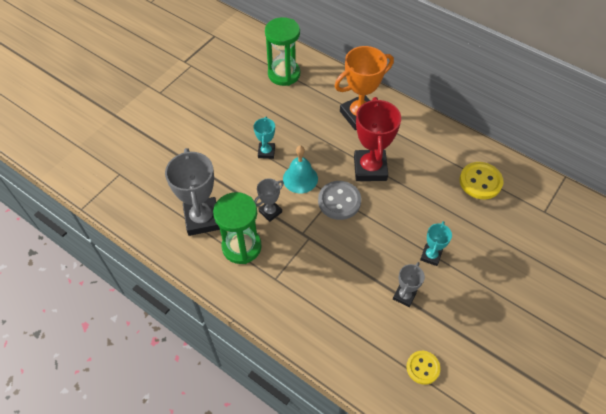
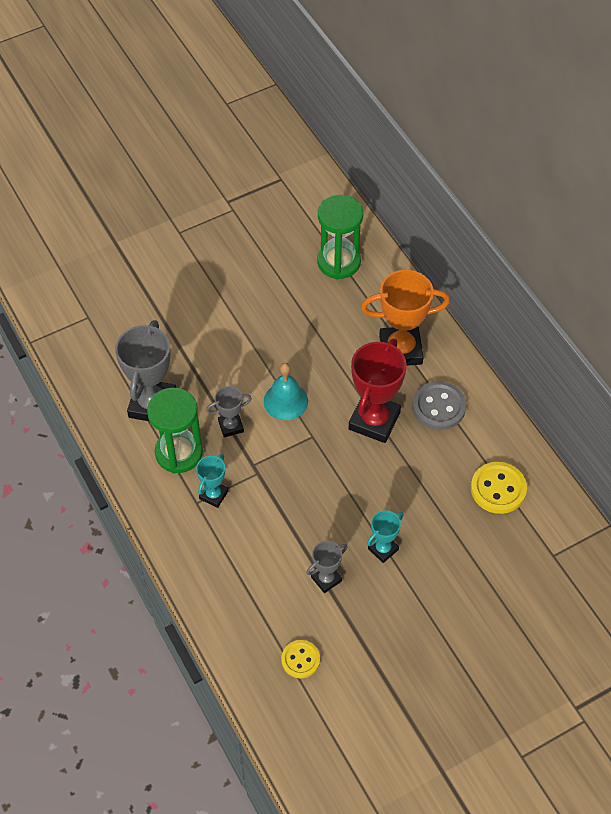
camera: 25 degrees right, 0 degrees up
(266, 152) = (264, 354): turquoise trophy -> turquoise trophy (213, 495)
(339, 201) = (315, 445): grey button -> grey button (439, 407)

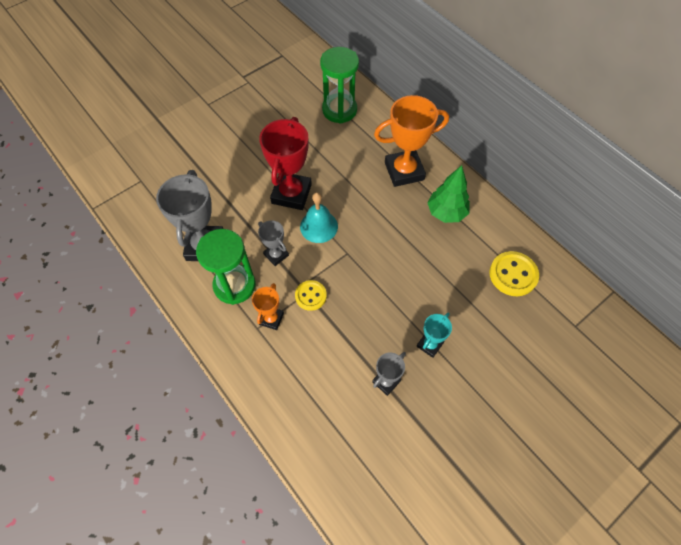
camera: 10 degrees left, 5 degrees up
(213, 495) = (271, 319): turquoise trophy -> orange trophy
(231, 426) = (276, 255): grey trophy -> grey trophy turned 75 degrees clockwise
(300, 660) = (379, 466): yellow button -> yellow button (310, 296)
(374, 421) = (396, 232): red trophy -> red trophy (291, 194)
(439, 407) = (446, 213): grey button -> green tree

